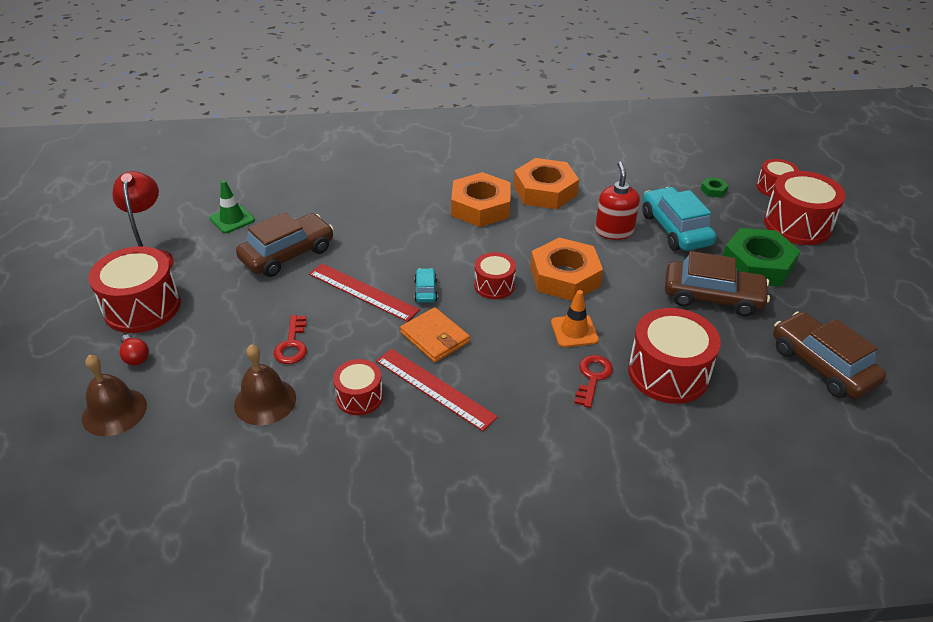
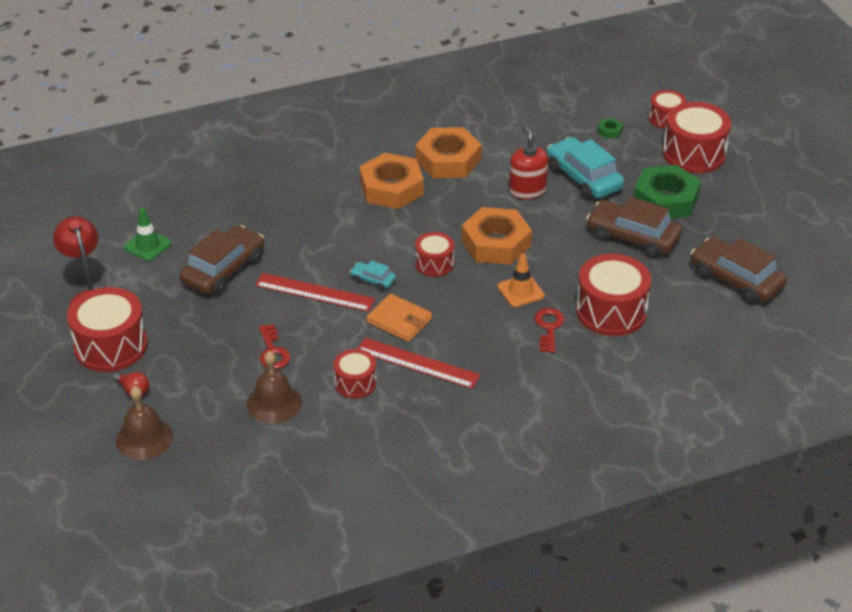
camera: 15 degrees left, 0 degrees up
(425, 290) = (373, 280): turquoise car -> turquoise car turned 45 degrees counterclockwise
(712, 297) = (632, 237): brown car -> brown car turned 150 degrees counterclockwise

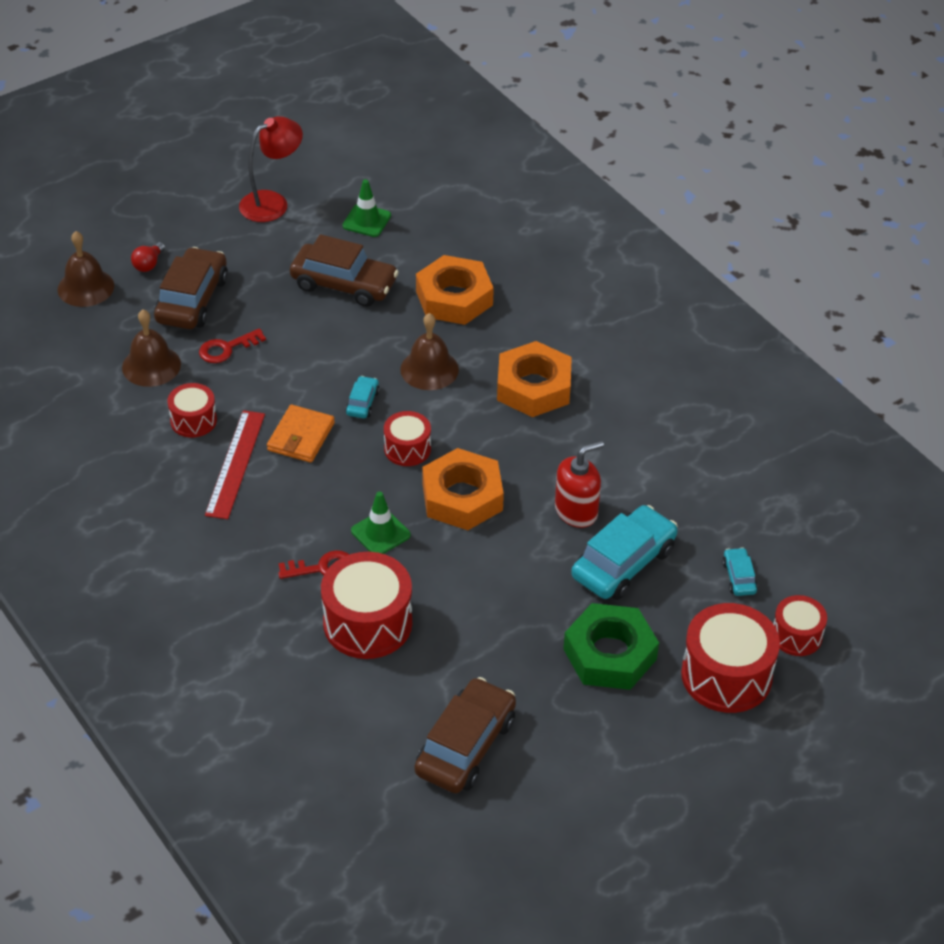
camera: 75 degrees right, 5 degrees up
(111, 346) = (207, 234): red drum -> none
(314, 292) = (328, 360): red ruler -> none
(349, 238) = (429, 369): none -> brown bell
(448, 160) = (609, 427): orange nut -> orange nut (454, 298)
(520, 291) = (380, 533): orange traffic cone -> green traffic cone
(609, 131) = (739, 577): green nut -> turquoise car
(632, 237) = (517, 628): brown car -> brown car (192, 300)

